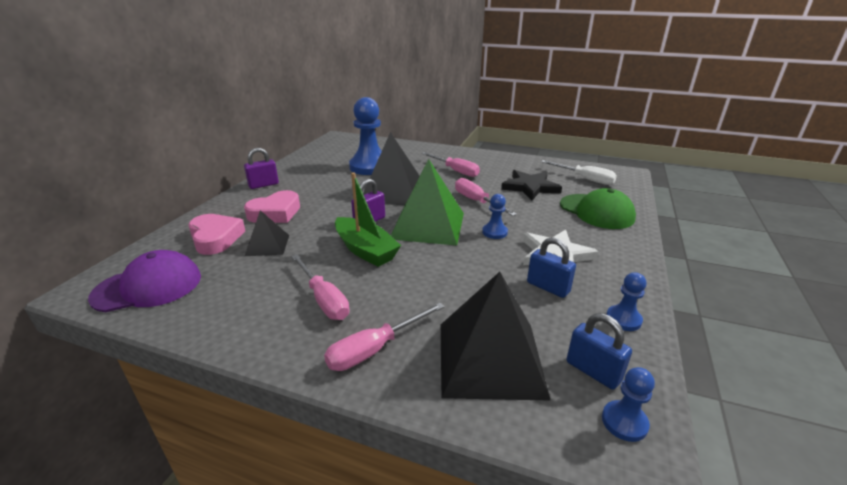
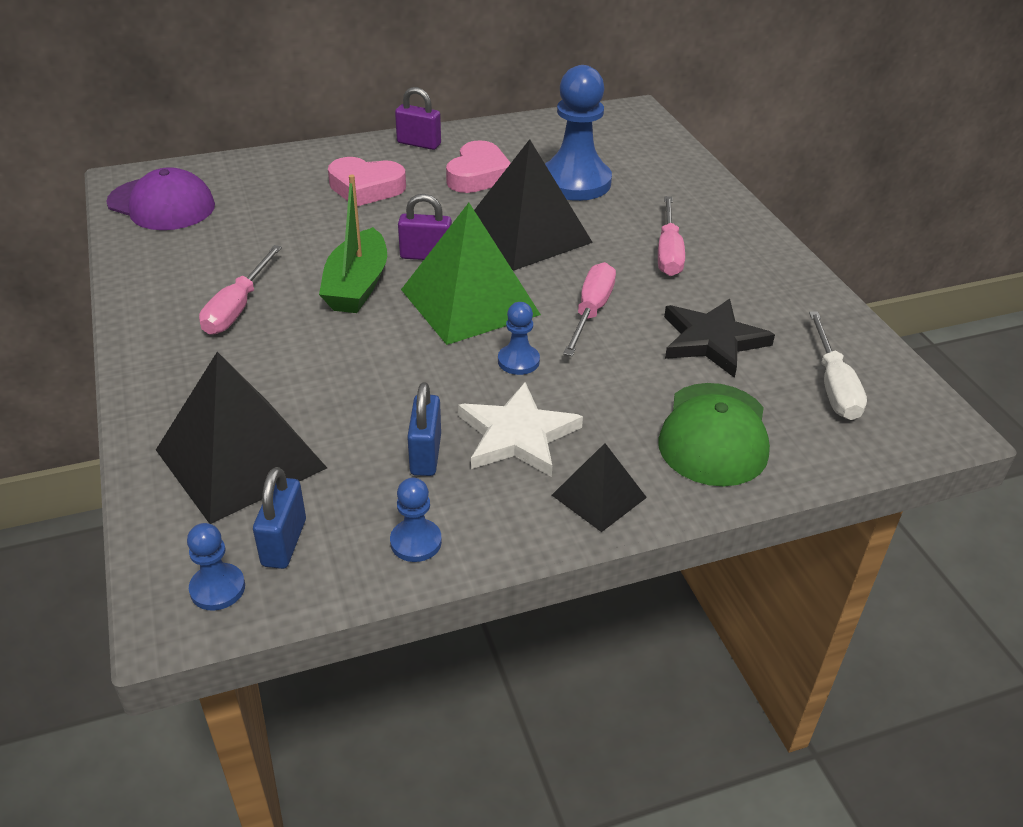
camera: 50 degrees right, 10 degrees up
(216, 238) = (274, 186): pink heart -> pink heart (478, 175)
(267, 245) = (296, 221): black pyramid -> black pyramid (599, 496)
(375, 349) = (190, 377): pink screwdriver -> none

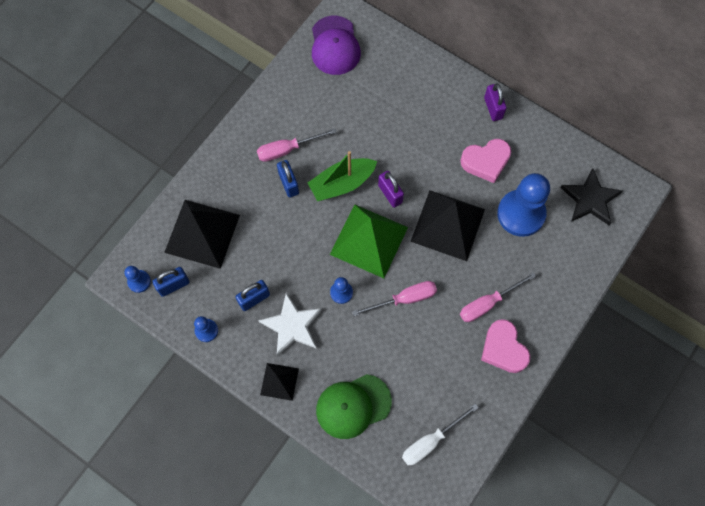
camera: 55 degrees right, 30 degrees up
(289, 330) = (288, 183): none -> blue padlock
(366, 188) = (426, 119): pink heart -> pink heart (503, 349)
(712, 341) = (424, 368): black star -> black star (590, 199)

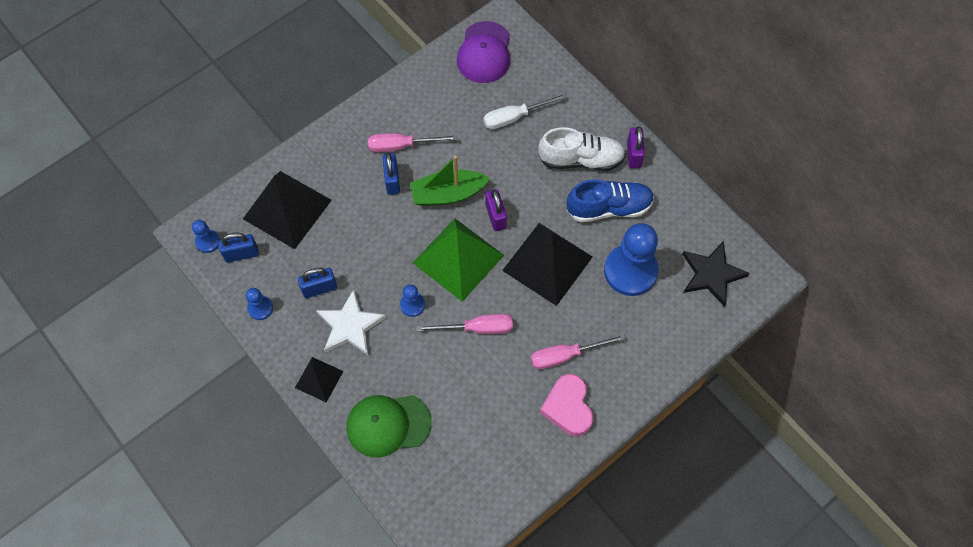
camera: 15 degrees right, 5 degrees down
(431, 441) = (459, 483): white screwdriver -> white screwdriver (514, 117)
(449, 124) = (581, 159): none -> white shoe
(486, 162) = (609, 208): pink heart -> blue shoe

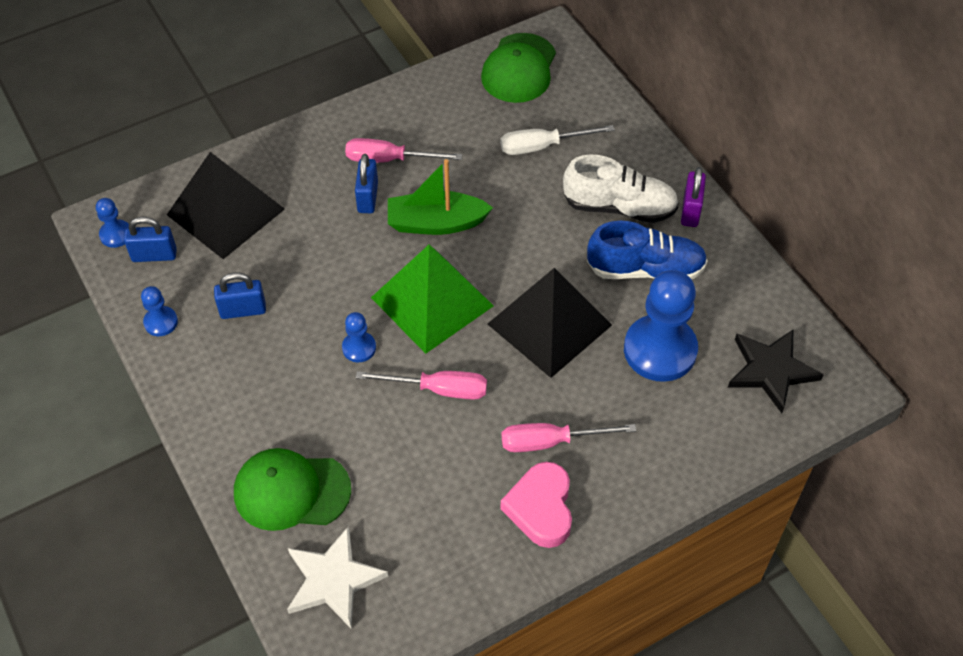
camera: 10 degrees right, 10 degrees down
(319, 379) = (214, 420): black pyramid -> none
(350, 326) = (271, 361): white star -> white star (333, 580)
(484, 53) = (519, 69): purple cap -> green cap
(495, 216) = (492, 258): purple padlock -> none

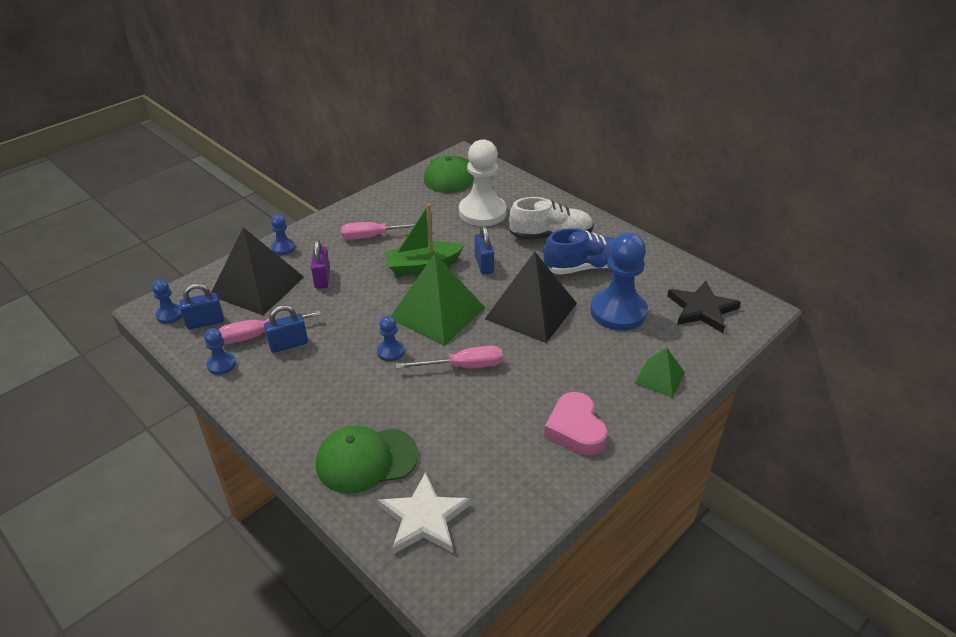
camera: 15 degrees left, 15 degrees down
(270, 155) = (283, 248): none -> blue pawn
(367, 197) = (366, 260): blue padlock -> blue padlock (484, 265)
(542, 146) = (482, 212): white screwdriver -> white pawn
(550, 441) = (564, 383): pink screwdriver -> pink screwdriver (258, 335)
(671, 461) = (659, 378): none -> green pyramid
(690, 211) = (600, 230): purple padlock -> purple padlock (322, 278)

